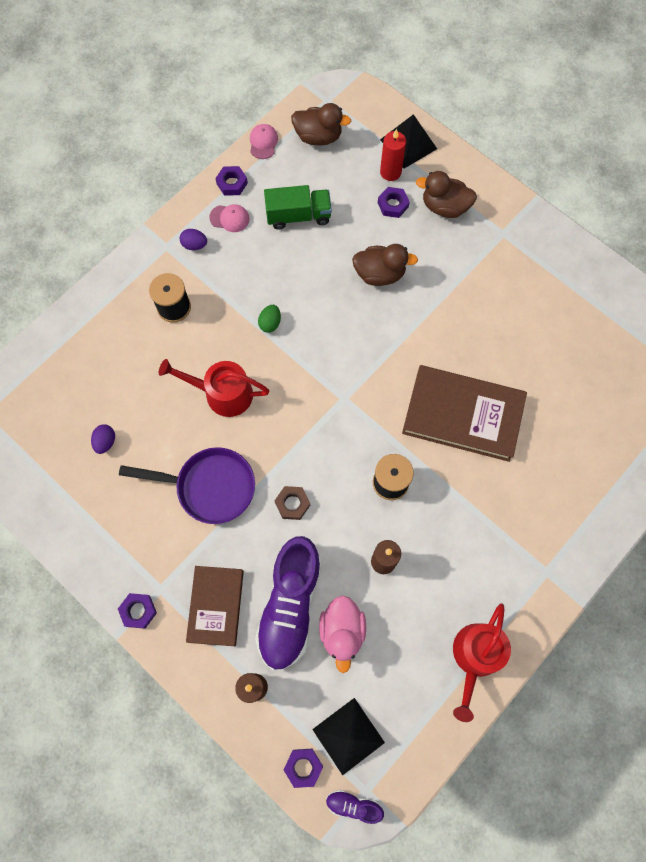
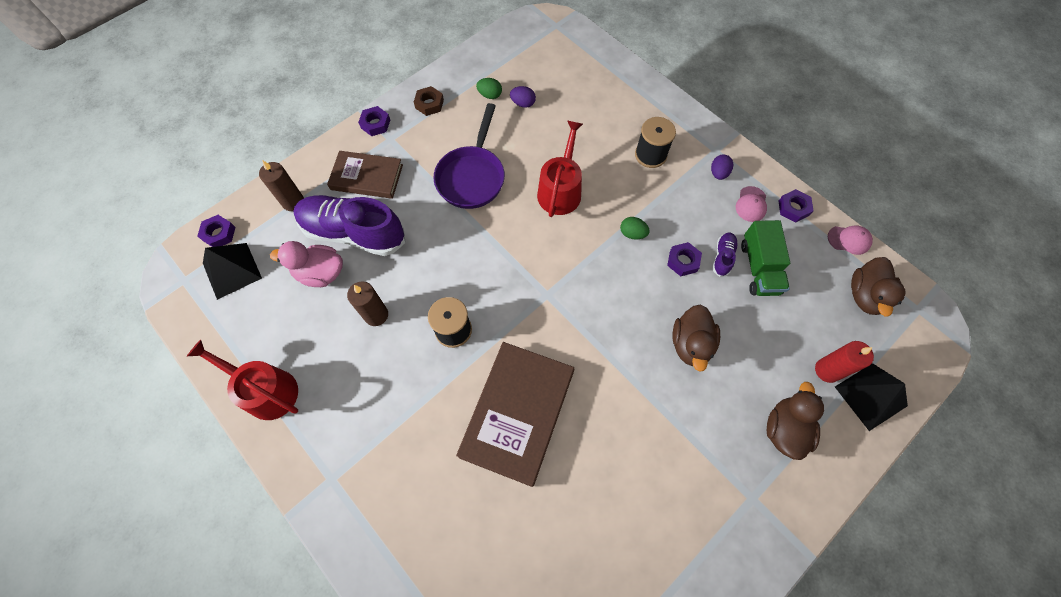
camera: 95 degrees right, 5 degrees down
(93, 481) = (490, 95): none -> green egg
(292, 504) = (446, 241): brown nut -> brown nut (429, 104)
(353, 805) = (176, 269): purple shoe -> purple shoe (722, 257)
(393, 205) = (782, 368): purple nut -> purple nut (683, 261)

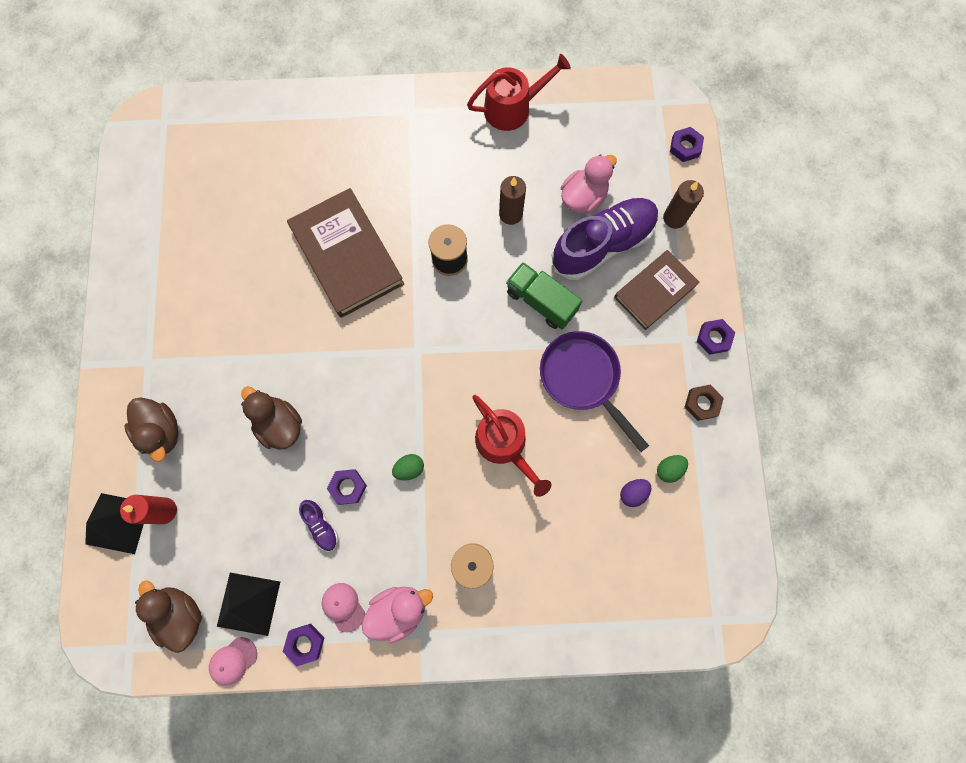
camera: 130 degrees right, 10 degrees up
(232, 270) = (639, 138): black pyramid -> black pyramid (248, 603)
(718, 173) = (399, 610): purple egg -> pink duck
(759, 268) = (284, 547): green truck -> green truck (541, 301)

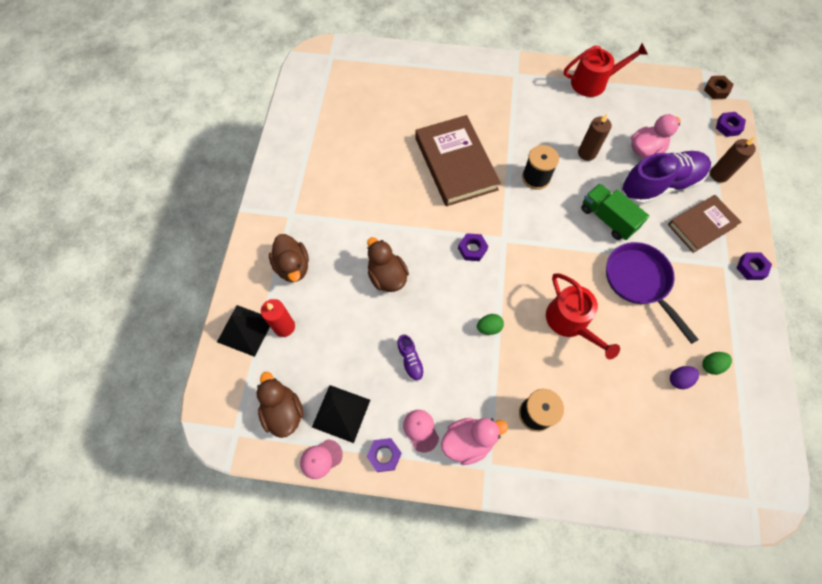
camera: 10 degrees right, 10 degrees down
(348, 487) = (436, 334): purple nut -> purple nut (472, 249)
(702, 403) = (740, 317): brown nut -> brown nut (716, 90)

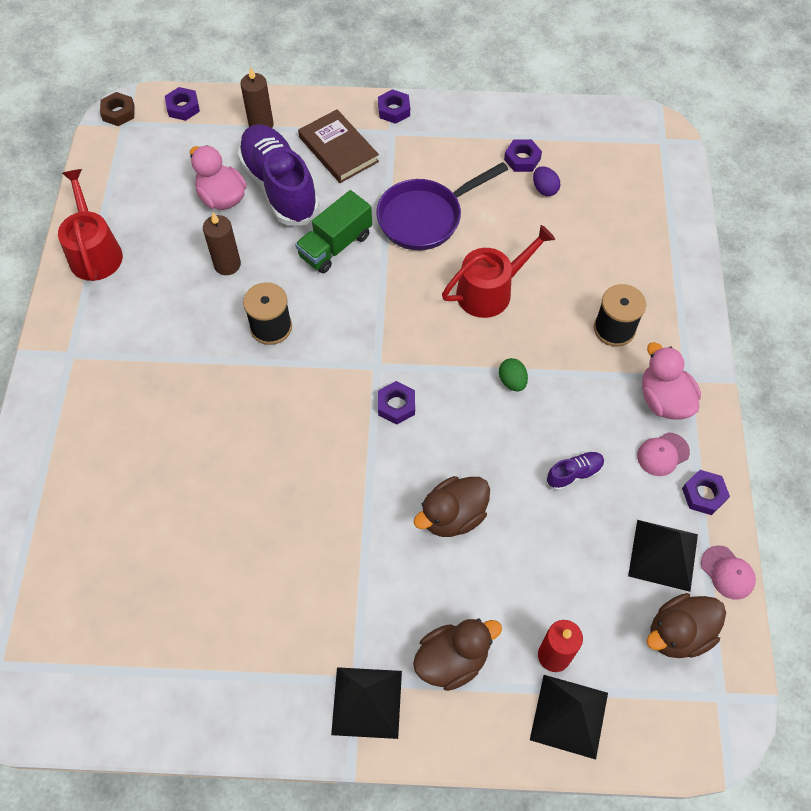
camera: 95 degrees left, 5 degrees down
(277, 219) = (366, 702): none -> black pyramid
(455, 163) = (248, 434): brown book -> none
(711, 365) = (522, 159): green egg -> purple nut

